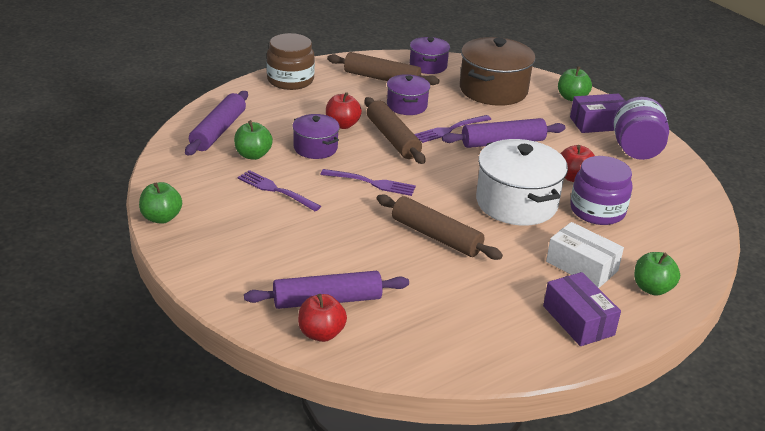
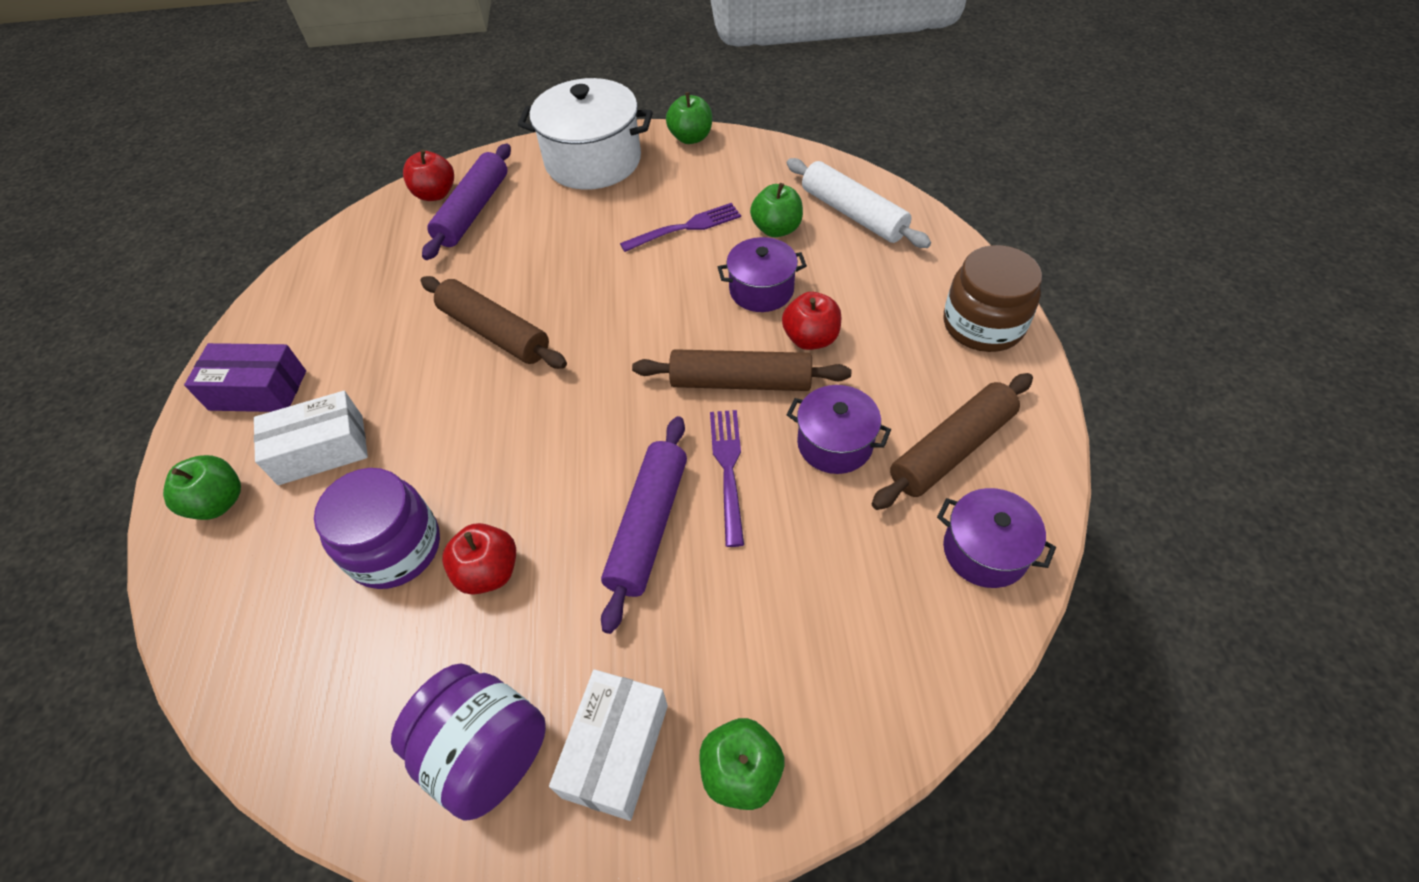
camera: 125 degrees right, 20 degrees up
(218, 131) = (853, 214): purple rolling pin -> white rolling pin
(371, 183) = (644, 316): purple fork -> none
(436, 236) = (494, 332): brown rolling pin -> brown rolling pin turned 60 degrees clockwise
(493, 90) = (838, 620): brown pot -> none
(516, 203) = (490, 452): white pot -> white pot (593, 161)
(598, 123) = (616, 750): purple box -> white box

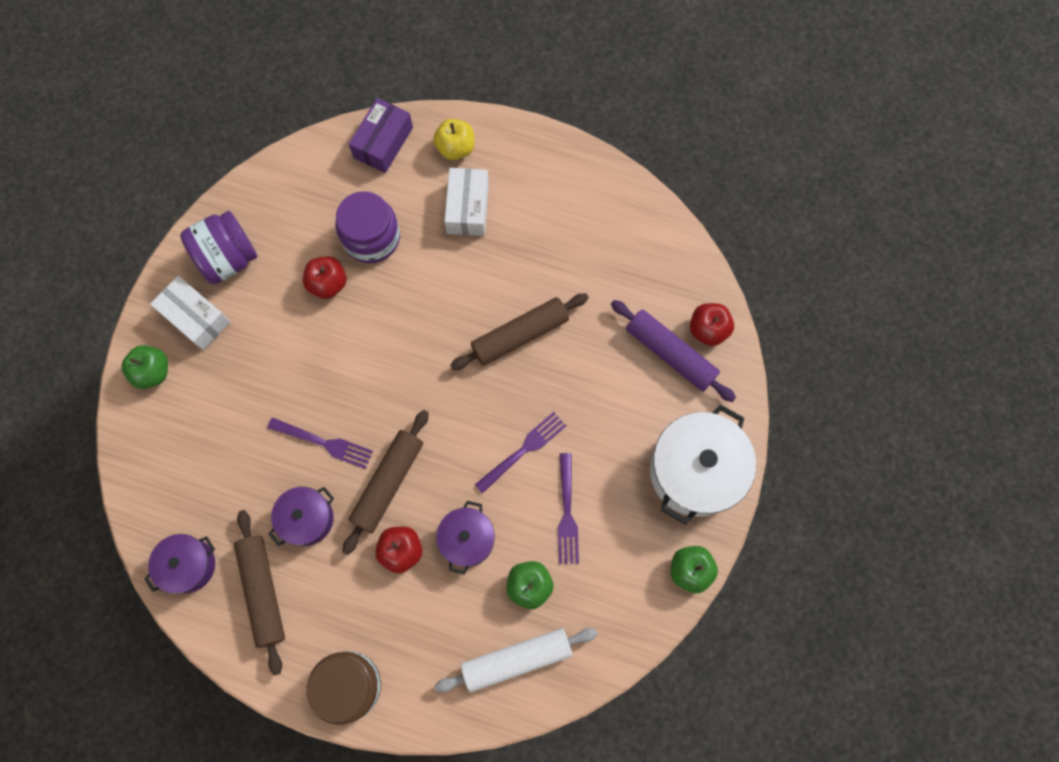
camera: 110 degrees right, 20 degrees up
(219, 502) = (455, 148): green apple -> yellow apple
(258, 390) = (540, 176): purple box -> purple box (383, 142)
(635, 281) = (523, 450): none -> purple fork
(648, 526) = (310, 380): purple rolling pin -> none

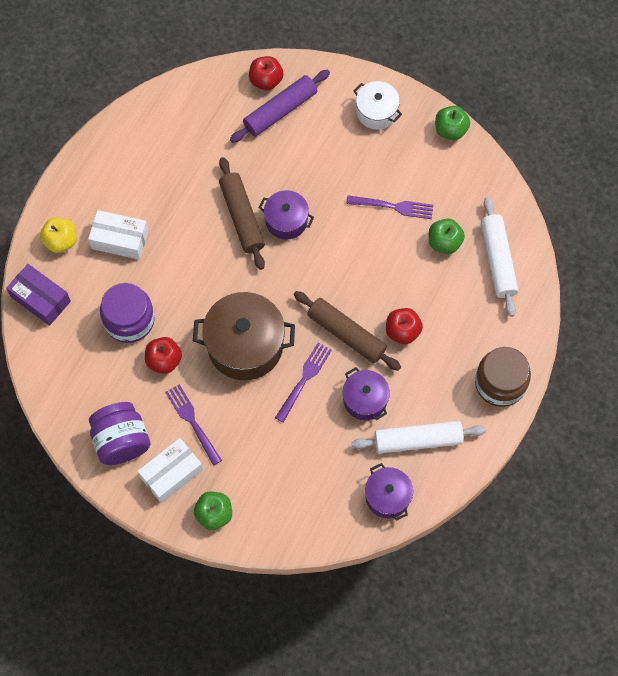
camera: 80 degrees left, 5 degrees down
(262, 591) = (418, 440): brown rolling pin -> white rolling pin
(358, 368) = (245, 345): none -> brown pot
(467, 539) = (402, 281): purple pot -> purple pot (286, 221)
(523, 450) = (338, 230): purple fork -> purple fork (192, 422)
(695, 471) = (376, 112): white pot -> white pot, size x0.57

